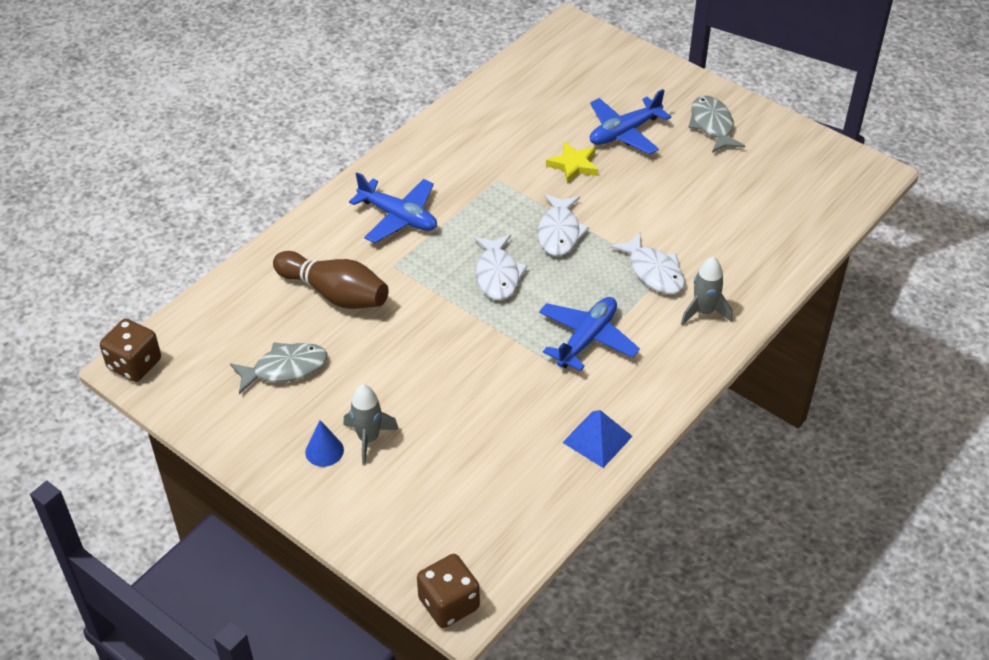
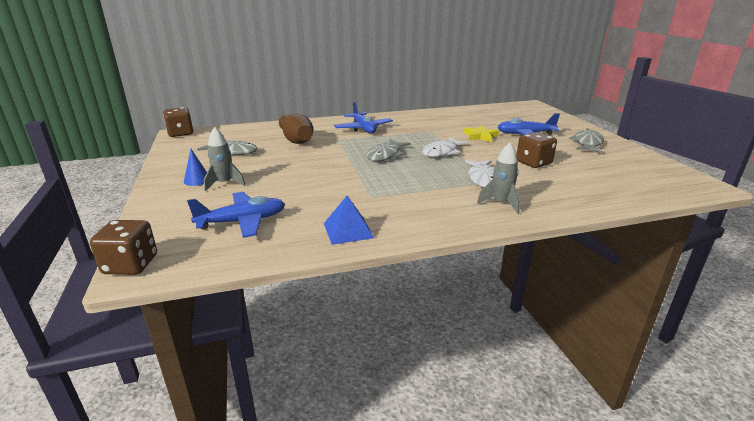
camera: 35 degrees right, 20 degrees down
(497, 274) = (385, 155): white fish -> grey fish
(587, 339) = (404, 189): blue plane -> blue plane (242, 221)
(682, 207) = (533, 163): none -> brown dice

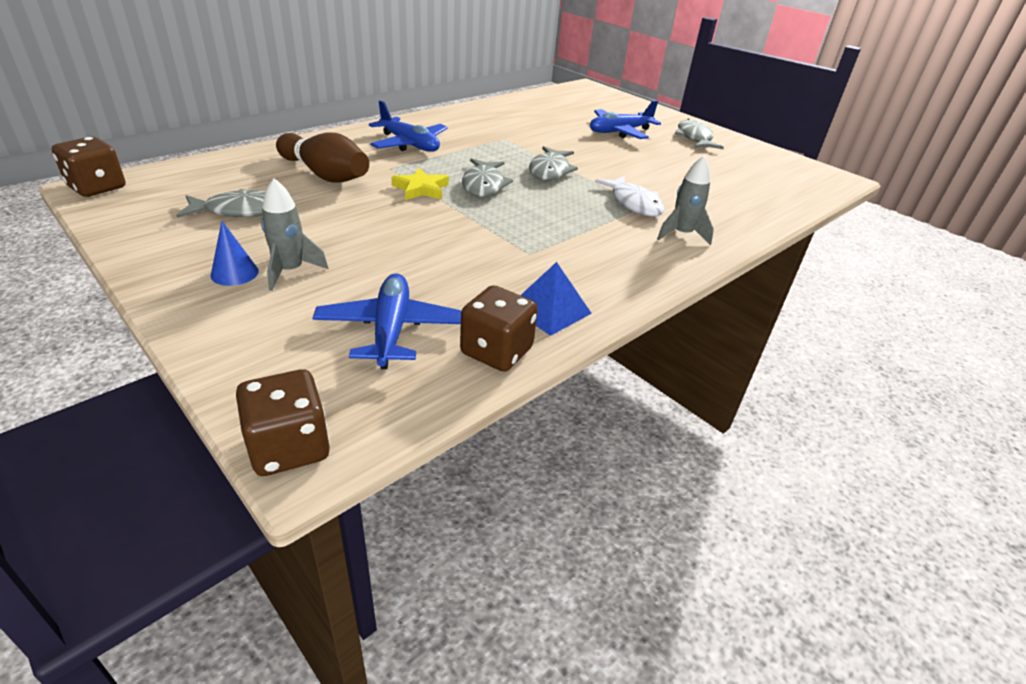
camera: 30 degrees left, 10 degrees up
(242, 221) = (391, 330): blue plane -> blue plane turned 45 degrees counterclockwise
(442, 152) = (550, 171): white fish -> grey fish
(480, 136) = (573, 140): yellow star -> yellow star (421, 189)
(533, 163) = (665, 172): brown dice -> brown dice (496, 351)

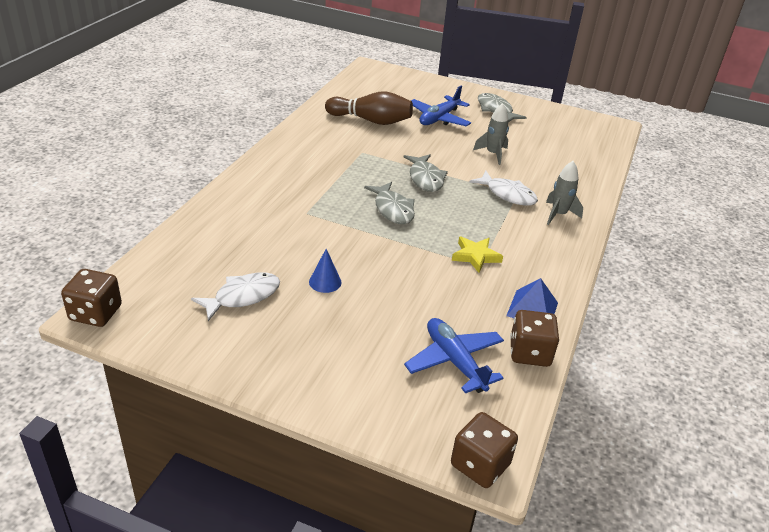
camera: 25 degrees left, 0 degrees up
(234, 273) = (305, 355): blue cone -> blue cone (325, 282)
(241, 211) = (242, 297): grey fish -> white fish
(290, 271) = (341, 339): grey rocket -> grey rocket (493, 154)
(325, 175) = (265, 237): brown bowling pin -> brown bowling pin (371, 121)
(409, 144) = (296, 182): blue plane -> none
(421, 189) = (352, 228): yellow star -> yellow star (475, 256)

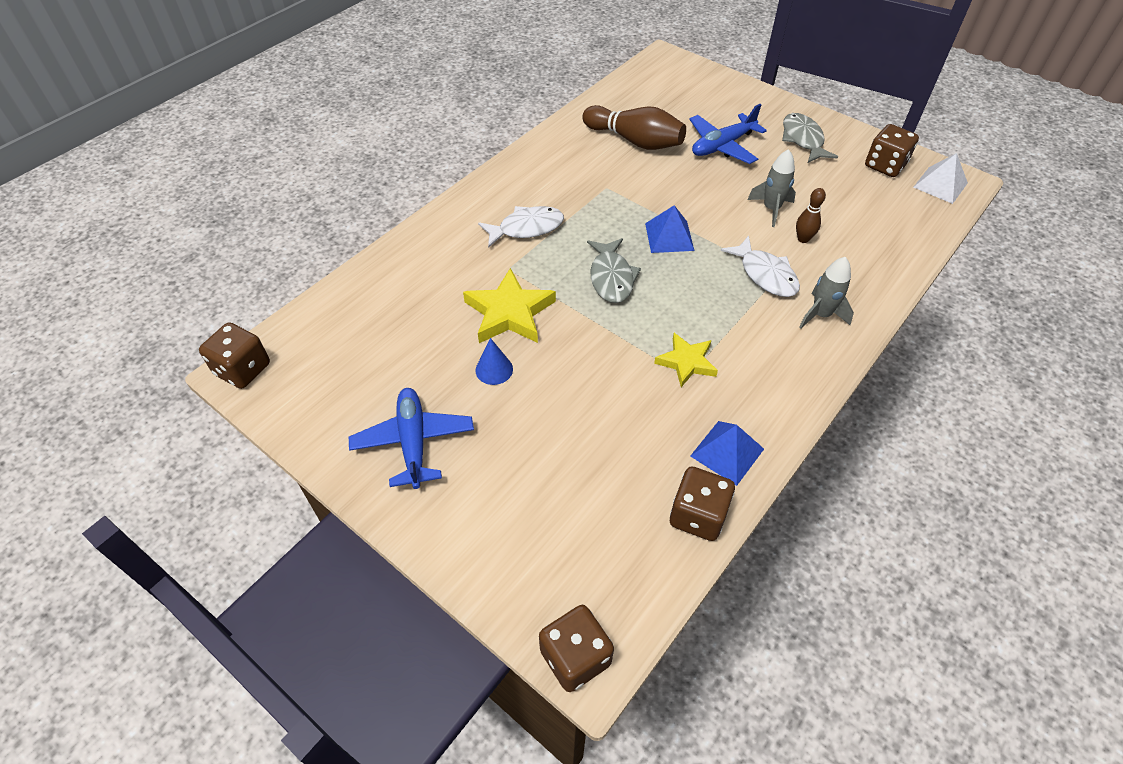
camera: 20 degrees right, 15 degrees up
(242, 297) = (397, 374): white fish -> white fish (526, 228)
(320, 242) = (509, 313): none -> yellow star
(425, 178) = (669, 236): grey fish -> blue pyramid
(454, 361) = (601, 509): blue plane -> blue plane (413, 442)
(524, 170) = (803, 239): none -> brown bowling pin
(560, 121) = (885, 165): none -> brown dice
(602, 129) = (940, 185): none -> white pyramid

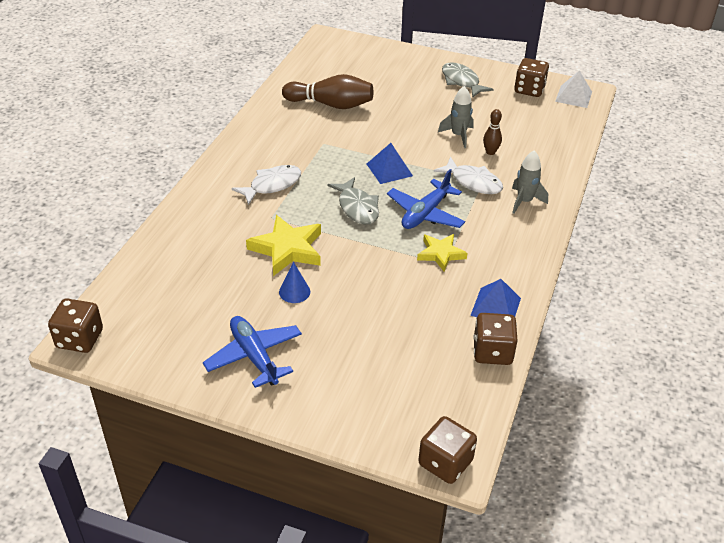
camera: 20 degrees left, 10 degrees down
(722, 146) = (402, 96): blue plane -> blue plane (425, 213)

